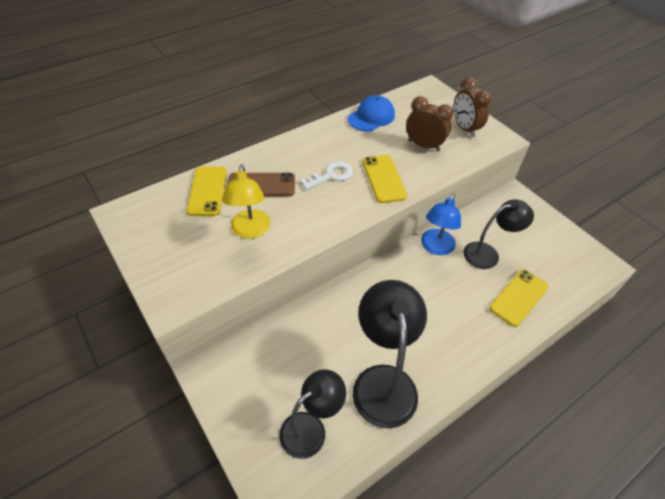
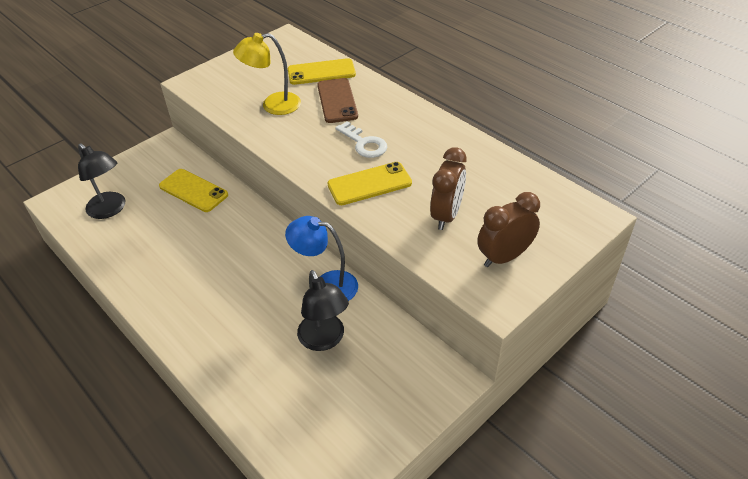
camera: 85 degrees right, 5 degrees down
(371, 117) = (489, 163): blue cap -> none
(383, 381) = (149, 251): black lamp -> none
(519, 297) = (255, 371): yellow phone -> yellow phone (193, 191)

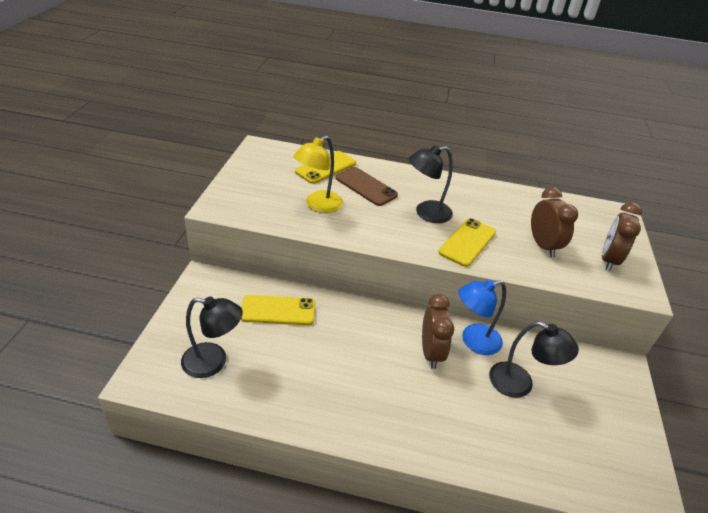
camera: 40 degrees left, 5 degrees down
(277, 277) = (431, 352): none -> brown clock
(364, 143) = (426, 213): white key -> black lamp

